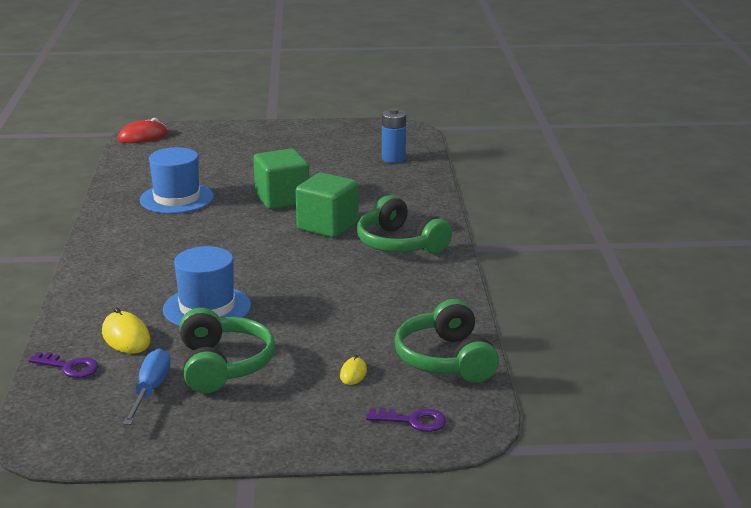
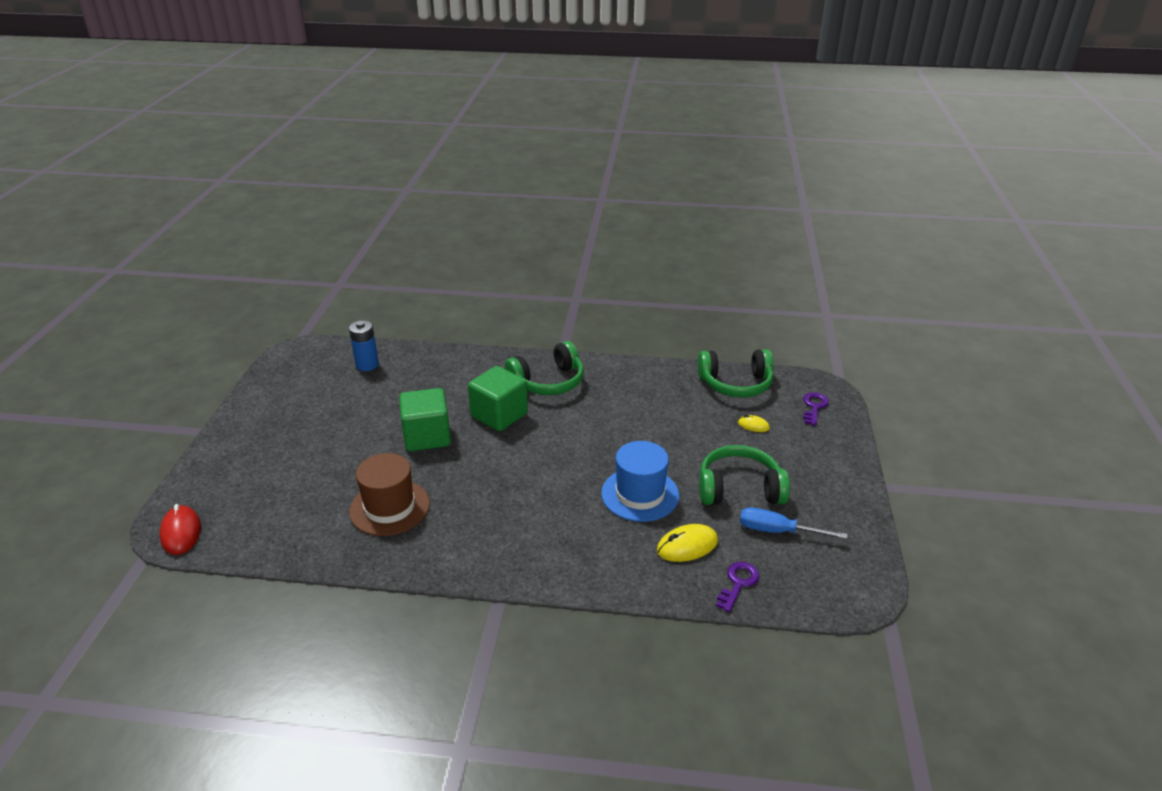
camera: 80 degrees left, 10 degrees up
(176, 198) = (389, 507): blue hat -> brown hat

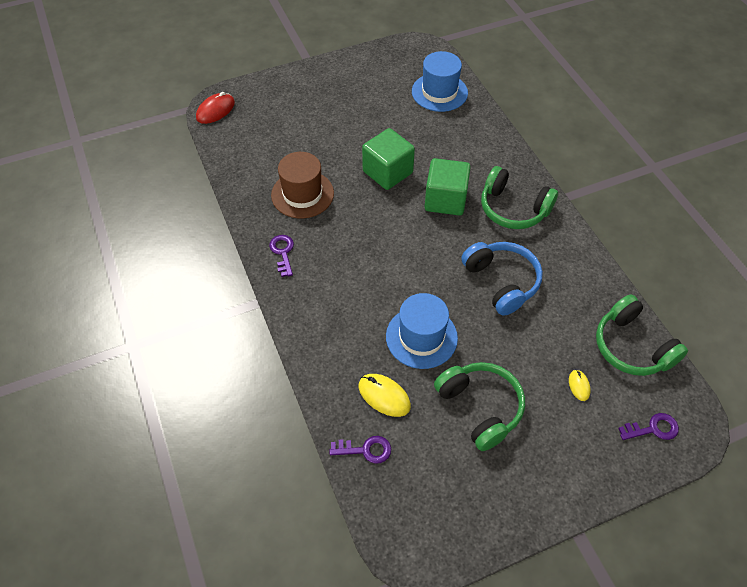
camera: 60 degrees right, 20 degrees up
(367, 365) = (439, 92): blue battery -> blue hat
(452, 553) = (283, 253): none -> purple key
(620, 421) = (501, 282): none -> blue headphones
(777, 531) = (447, 458): blue screwdriver -> none

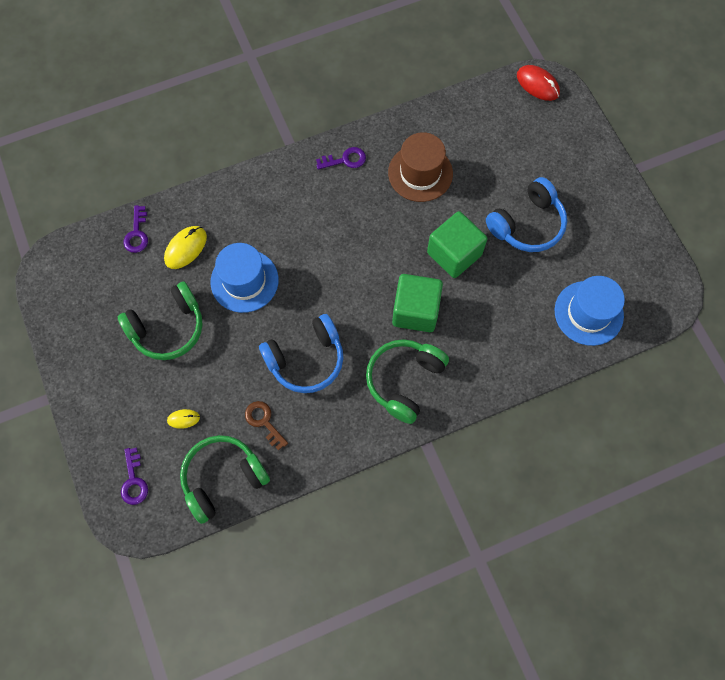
camera: 90 degrees right, 15 degrees up
(358, 124) = (527, 224): none -> blue headphones
(569, 314) = (264, 422): none -> brown key

